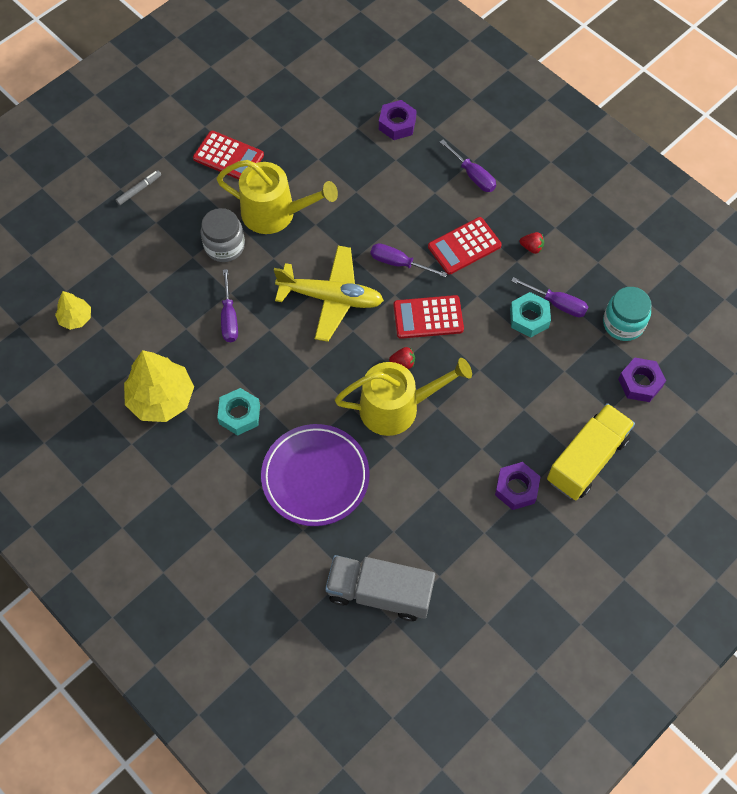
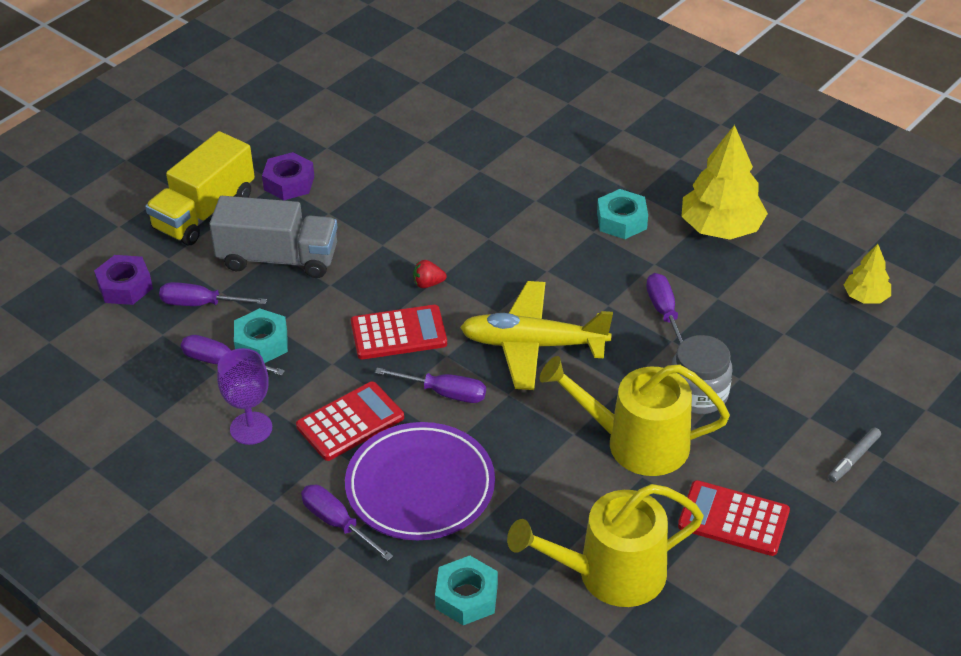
camera: 175 degrees right, 20 degrees down
(315, 477) = (519, 175): purple plate -> purple plate (420, 487)
(379, 593) = (436, 98): grey truck -> grey truck (278, 258)
(396, 407) = (432, 241): yellow watering can -> yellow watering can (611, 574)
(397, 124) = (466, 597): purple nut -> turquoise nut
(531, 247) = (251, 428): red strawberry -> purple goblet
(578, 359) = (201, 304): none -> purple screwdriver
(623, 323) = (134, 347): turquoise jar -> none

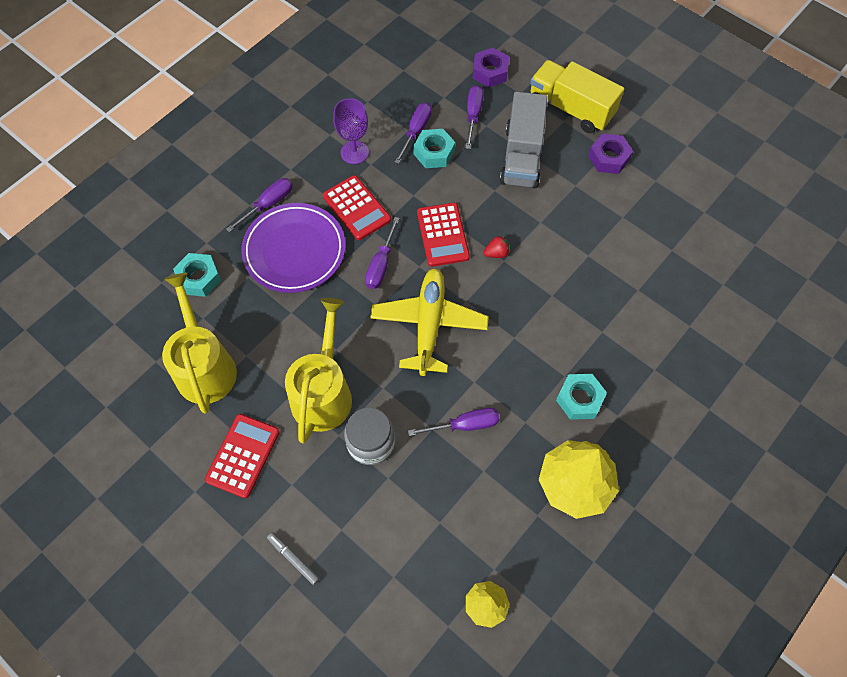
camera: 90 degrees right, 20 degrees up
(428, 284) = (496, 253): red strawberry -> red strawberry turned 75 degrees clockwise

